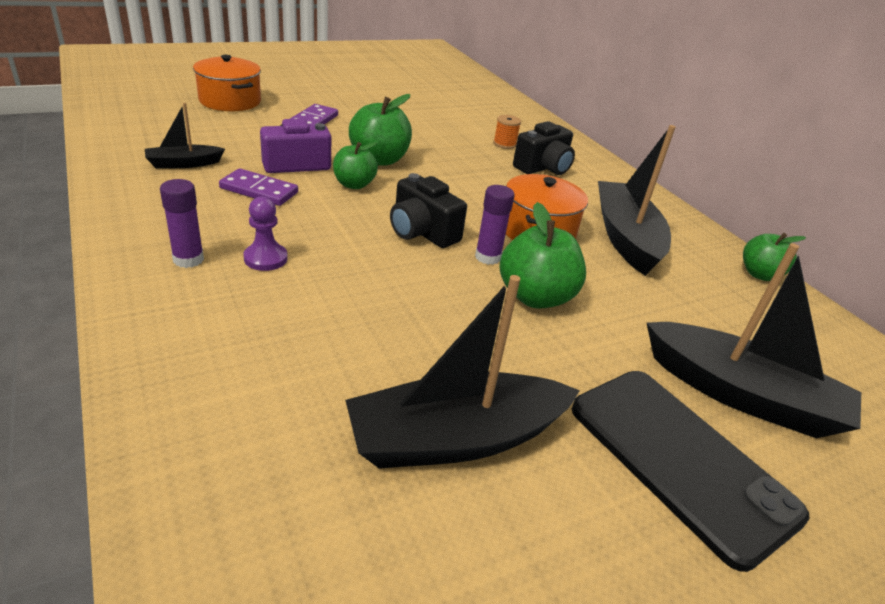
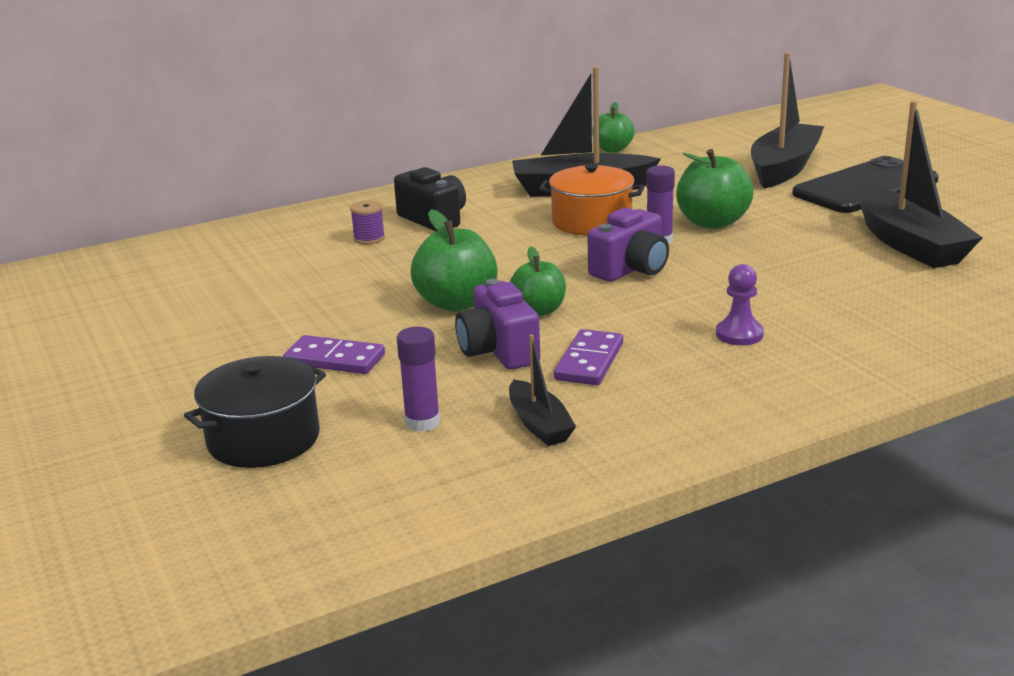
camera: 85 degrees left, 10 degrees down
(188, 259) = (772, 371): purple glue stick -> purple glue stick (422, 422)
(230, 101) = (263, 439): orange pot -> black pot
(422, 232) = (631, 269): black camera -> purple camera
(504, 144) = (369, 238): orange spool -> purple spool

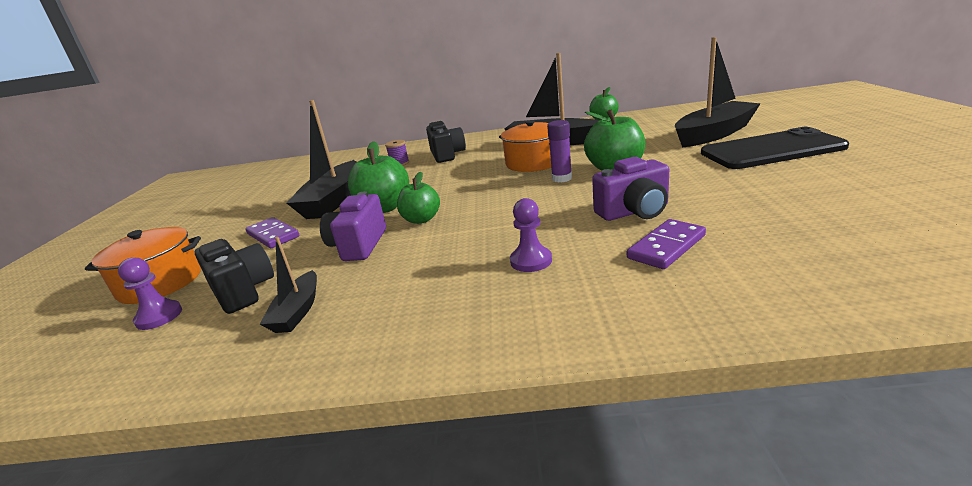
camera: 30 degrees right, 0 degrees up
(263, 439) = (160, 283): black pot -> orange pot
(350, 467) = (159, 317): none -> purple pawn
(422, 422) = (243, 291): purple glue stick -> black camera
(589, 361) = (398, 264): purple domino -> purple domino (666, 247)
(631, 269) = (517, 197): purple camera -> purple camera (634, 212)
(908, 244) = (769, 199): black boat -> black boat (334, 201)

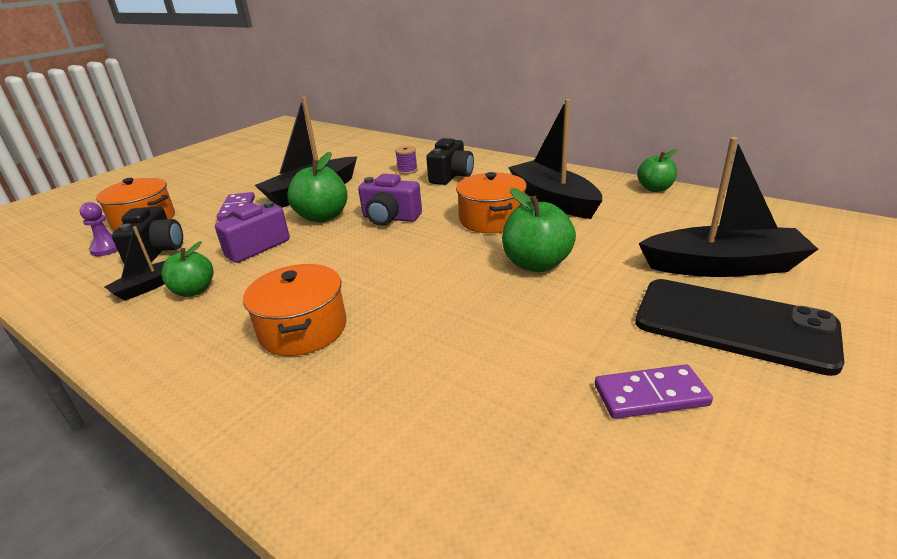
camera: 35 degrees right, 5 degrees up
(421, 219) = (321, 243): green apple -> green apple (194, 291)
(531, 261) = (303, 329): purple pawn -> orange pot
(561, 178) = (476, 252): purple glue stick -> none
(634, 212) = (452, 326): purple camera -> purple camera (390, 218)
(666, 247) = (399, 380): purple domino -> purple domino (650, 395)

